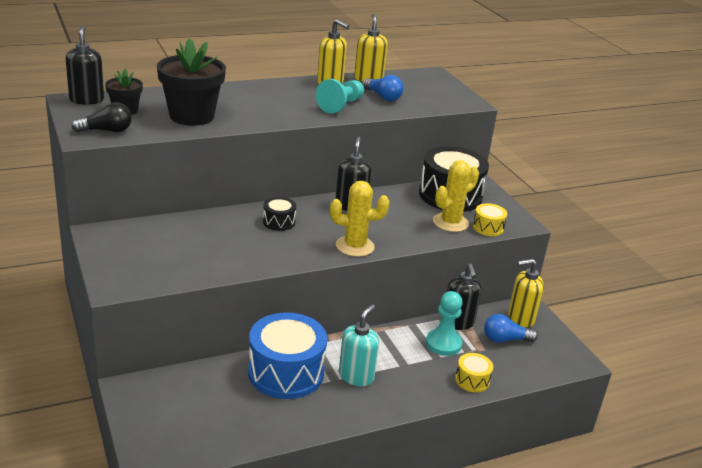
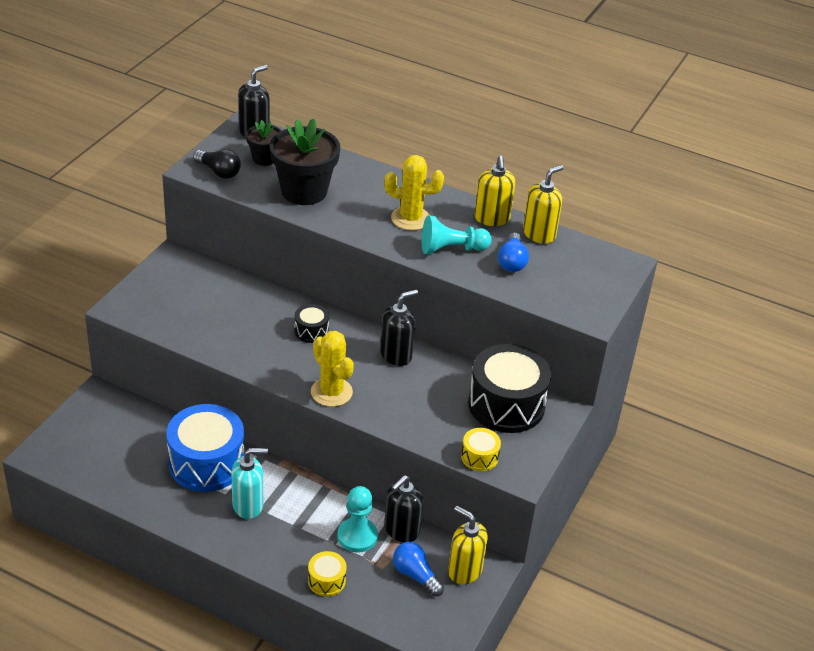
camera: 50 degrees right, 10 degrees up
(450, 222) = (454, 429): yellow cactus -> yellow cactus (410, 218)

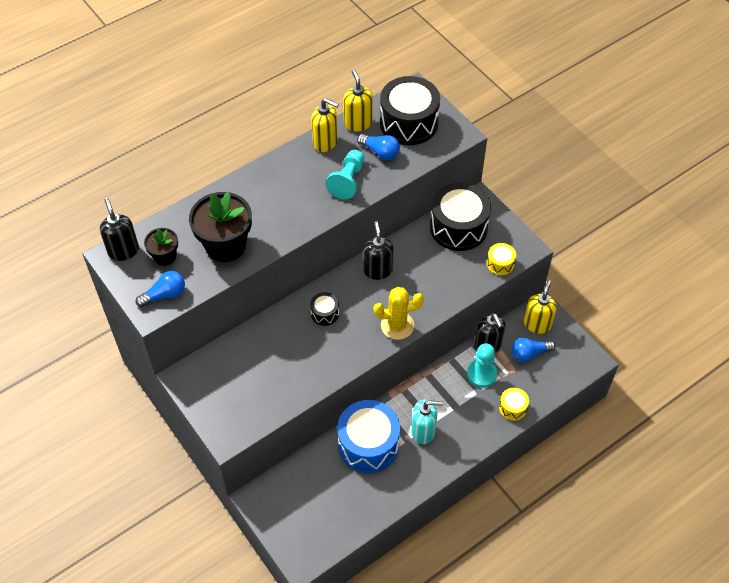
camera: 60 degrees left, 15 degrees up
(219, 172) = (165, 295): black light bulb -> blue light bulb
(248, 505) = (423, 431): turquoise soap dispenser -> turquoise soap dispenser turned 75 degrees clockwise
(410, 218) = (298, 191): yellow cactus -> none
(464, 570) = (537, 324): yellow soap dispenser -> yellow soap dispenser turned 135 degrees clockwise
(573, 272) = (409, 123): none -> black drum

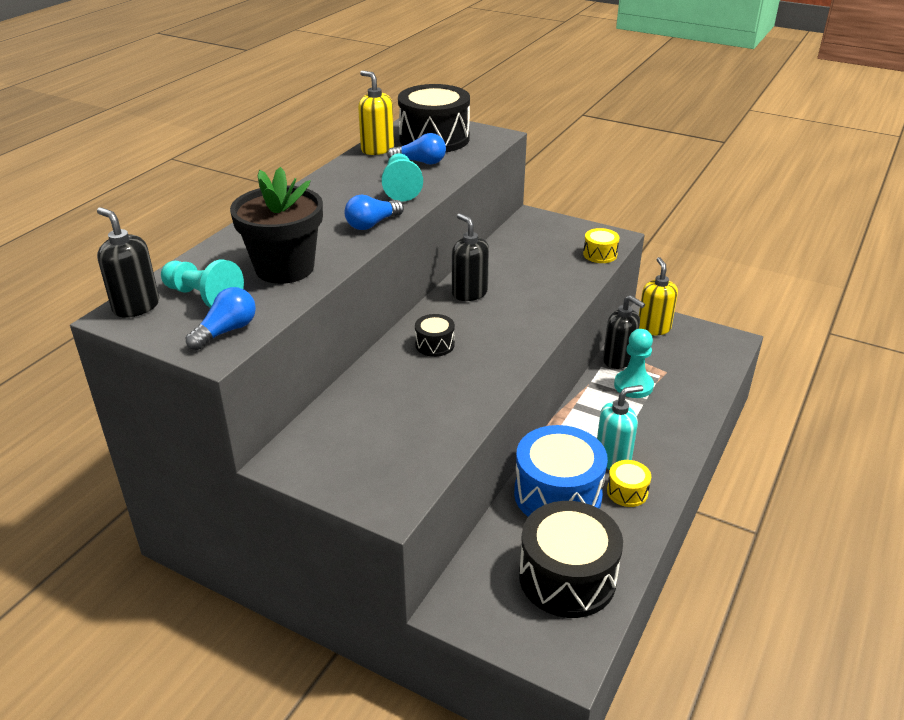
camera: 25 degrees left, 20 degrees down
(165, 256) = (203, 297): black flower pot -> turquoise pawn
(325, 142) = (350, 168): yellow soap dispenser -> none
(397, 325) = (531, 331): yellow cactus -> none
(458, 227) = (530, 240): black drum -> black drum (567, 577)
(512, 408) = (693, 404): yellow drum -> yellow drum (627, 492)
(529, 353) = (667, 353): blue light bulb -> blue light bulb (372, 224)

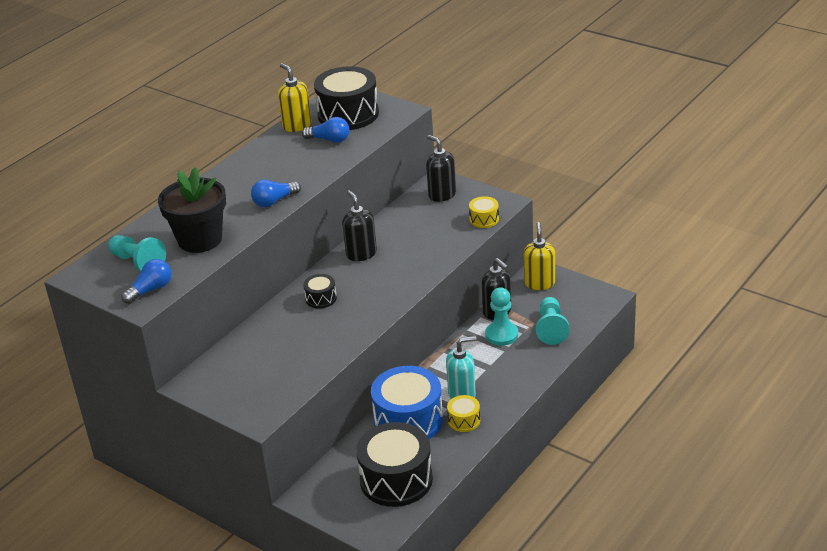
camera: 10 degrees right, 0 degrees up
(136, 306) = (90, 269): black soap dispenser -> black soap dispenser (442, 195)
(401, 188) = (306, 166): turquoise pawn -> turquoise pawn (551, 328)

